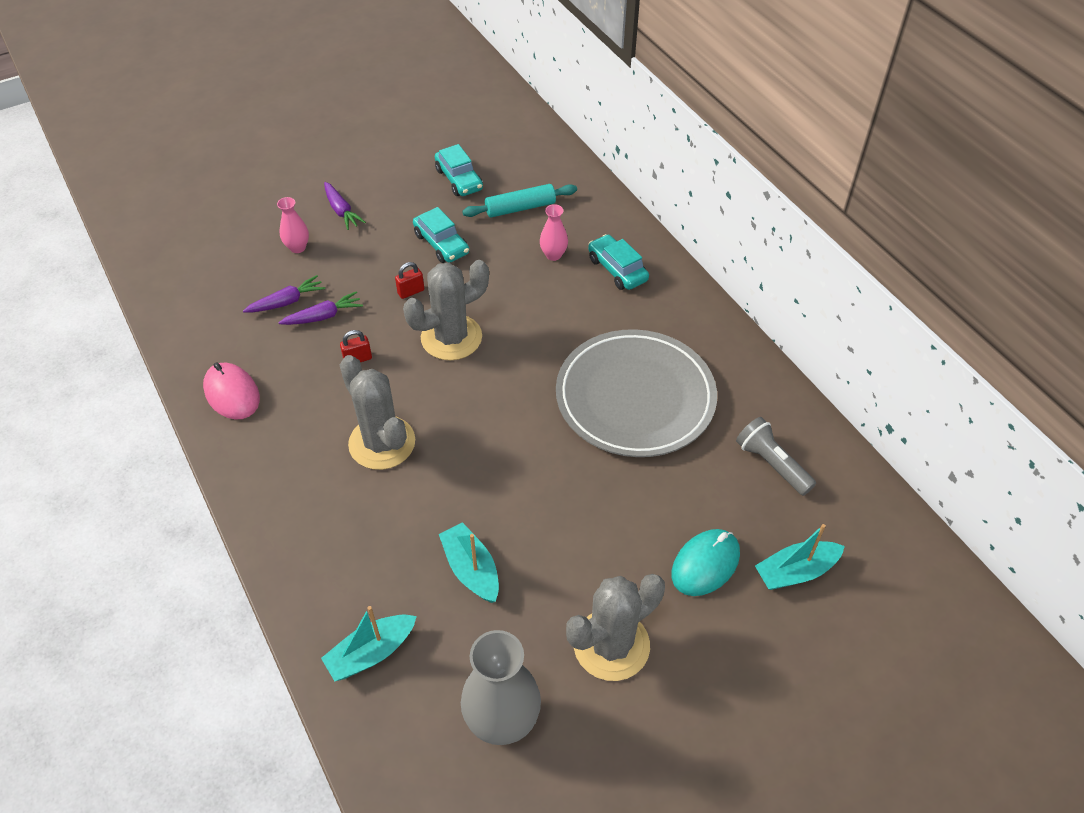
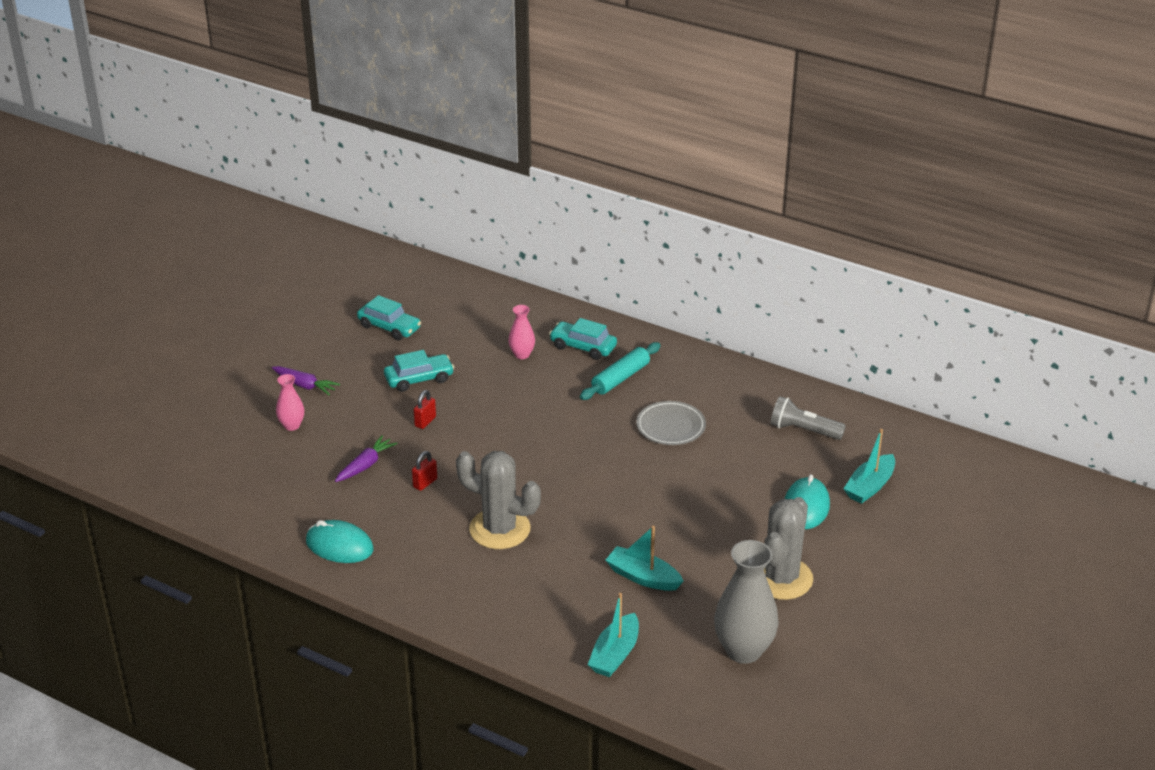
camera: 30 degrees left, 15 degrees down
(232, 393) = (339, 545): pink mouse -> turquoise mouse
(287, 302) = (322, 467): purple carrot -> none
(441, 244) = (419, 379): turquoise car -> turquoise car turned 45 degrees counterclockwise
(451, 337) = (490, 440): grey cactus -> none
(520, 208) = (463, 330): turquoise rolling pin -> turquoise rolling pin (620, 378)
(635, 397) = (670, 426): grey plate -> grey plate, size x0.49

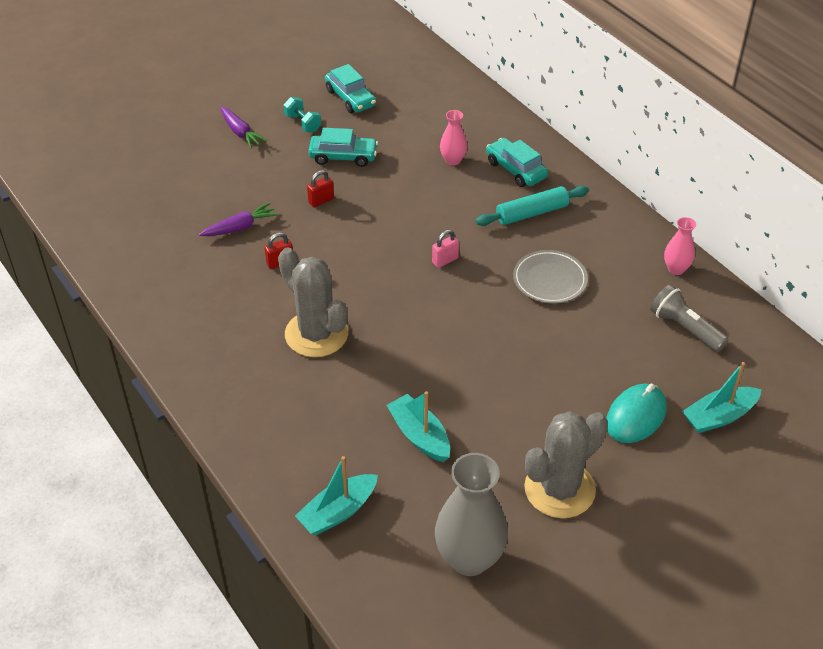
camera: 25 degrees right, 10 degrees up
(292, 425) = (203, 168): pink vase -> pink vase (676, 269)
(339, 545) = (164, 300): turquoise mouse -> none
(359, 361) = (303, 123): none -> turquoise dumbbell
(571, 437) = (445, 260): none -> pink padlock

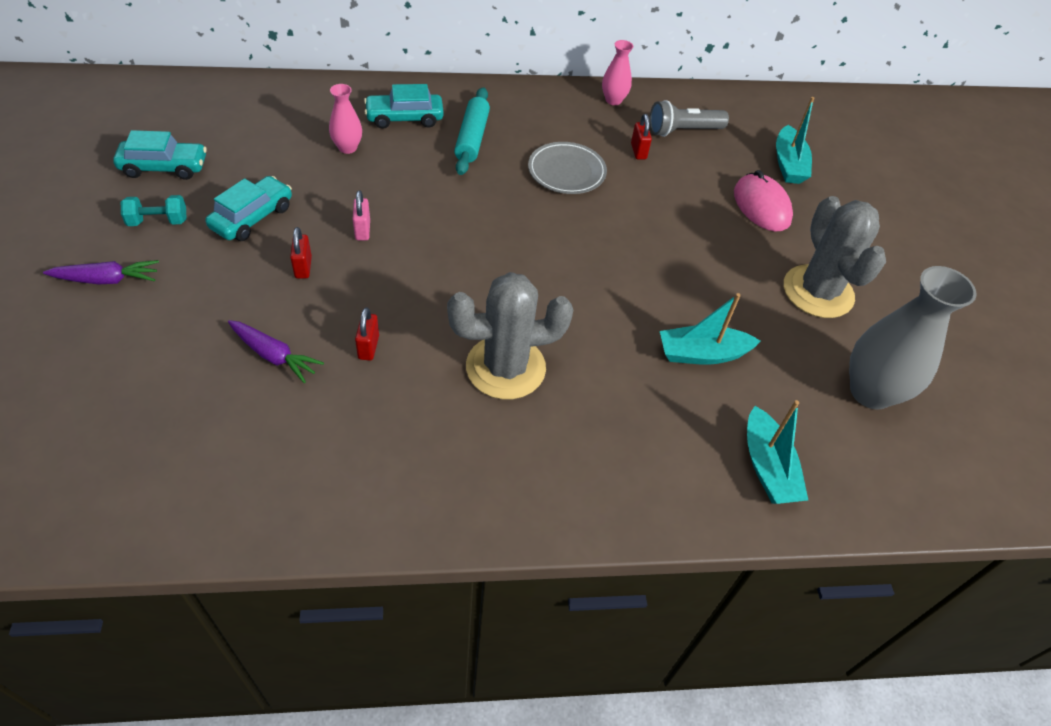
camera: 65 degrees left, 5 degrees up
(240, 227) = (274, 356): purple carrot -> purple carrot turned 120 degrees clockwise
(445, 260) = (482, 222): pink padlock -> pink padlock (362, 230)
(623, 311) = (638, 151): none -> red padlock
(636, 416) = (761, 206): turquoise mouse -> pink mouse

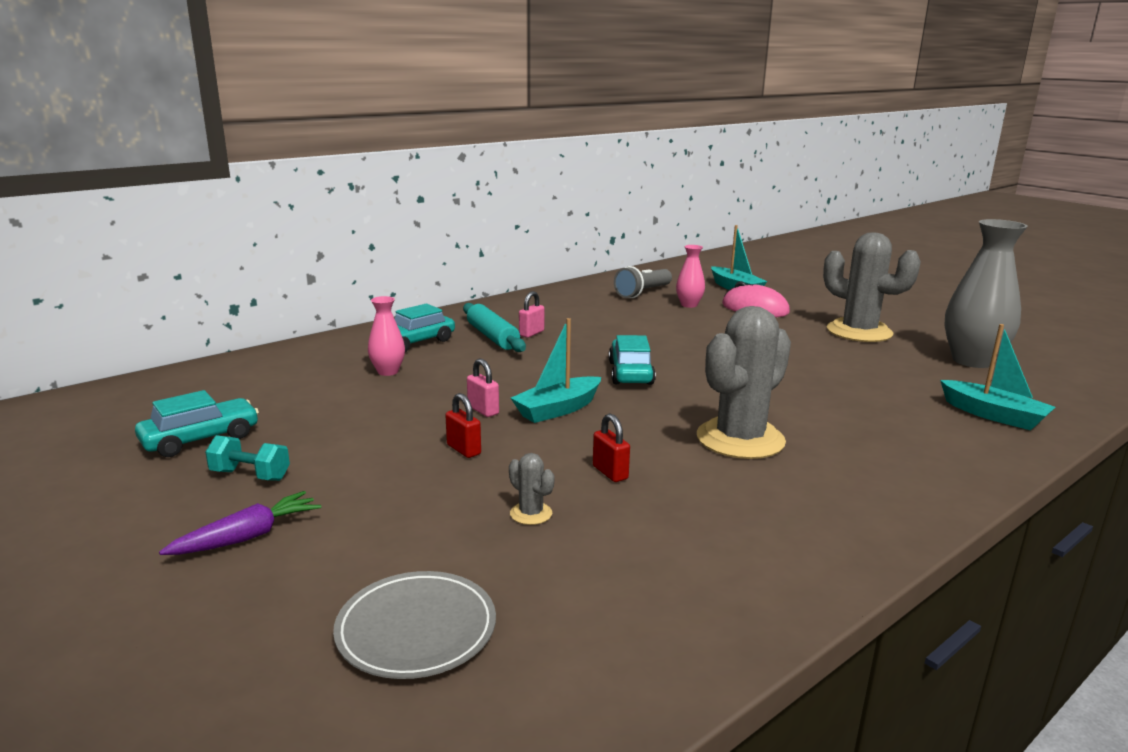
camera: 30 degrees left, 30 degrees down
(158, 221) = (250, 475): turquoise dumbbell -> turquoise dumbbell turned 60 degrees clockwise
(252, 217) = (358, 438): turquoise car -> turquoise car (630, 373)
(274, 356) = (531, 513): purple carrot -> grey cactus
(509, 148) = (531, 333): none -> pink padlock
(566, 171) = (597, 331): grey plate -> grey plate (416, 629)
(613, 100) = (569, 292): pink vase -> pink vase (689, 305)
(638, 151) = (630, 309): red padlock -> none
(702, 354) = (852, 381): turquoise boat -> turquoise boat (558, 409)

